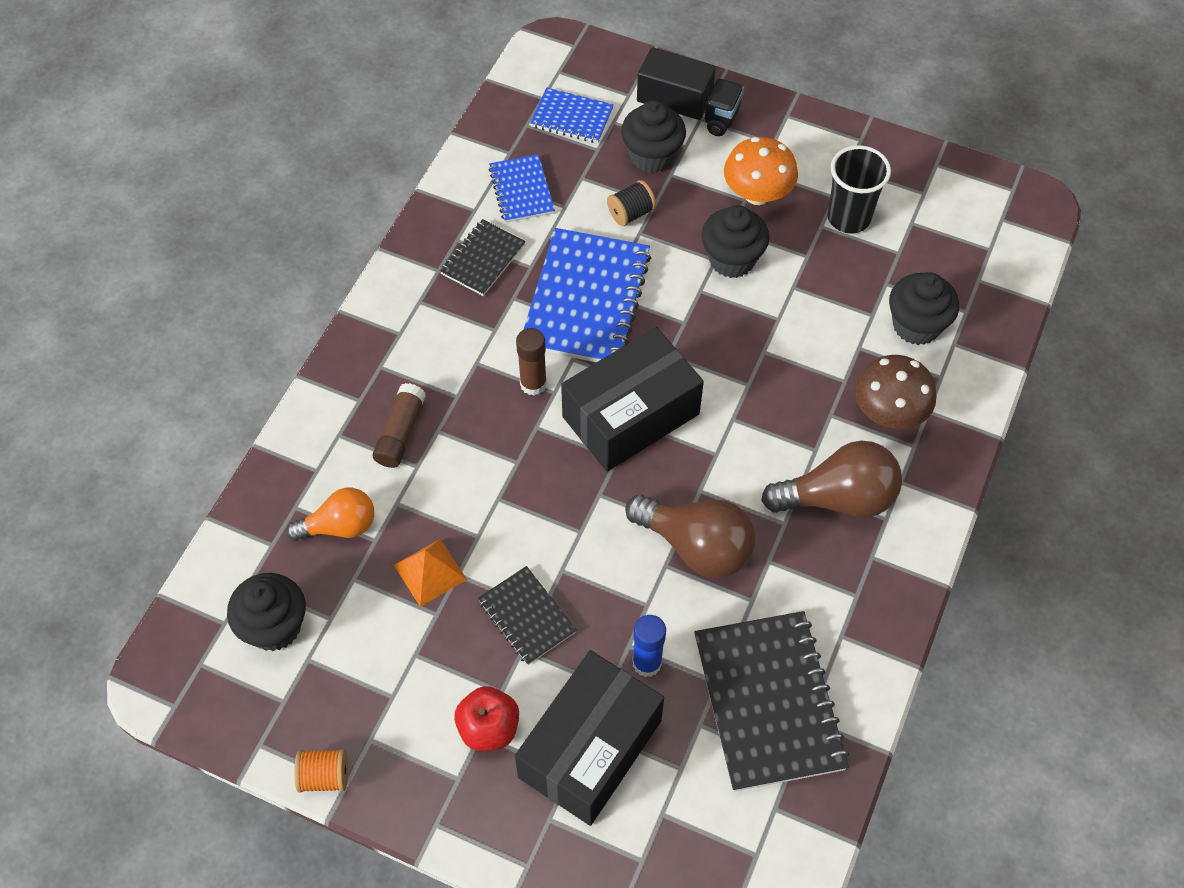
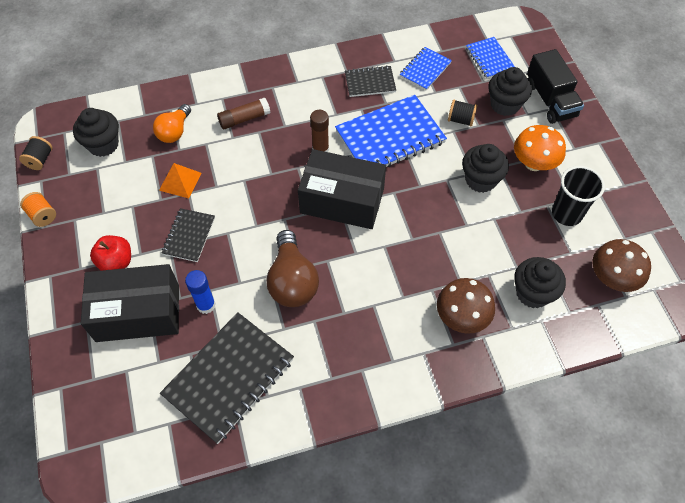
camera: 50 degrees right, 0 degrees up
(220, 724) = (40, 160): none -> black spool
(340, 526) = (174, 131): orange light bulb -> orange light bulb turned 75 degrees clockwise
(838, 498) = (383, 328): brown light bulb -> none
(959, 243) = (612, 278): none -> brown mushroom

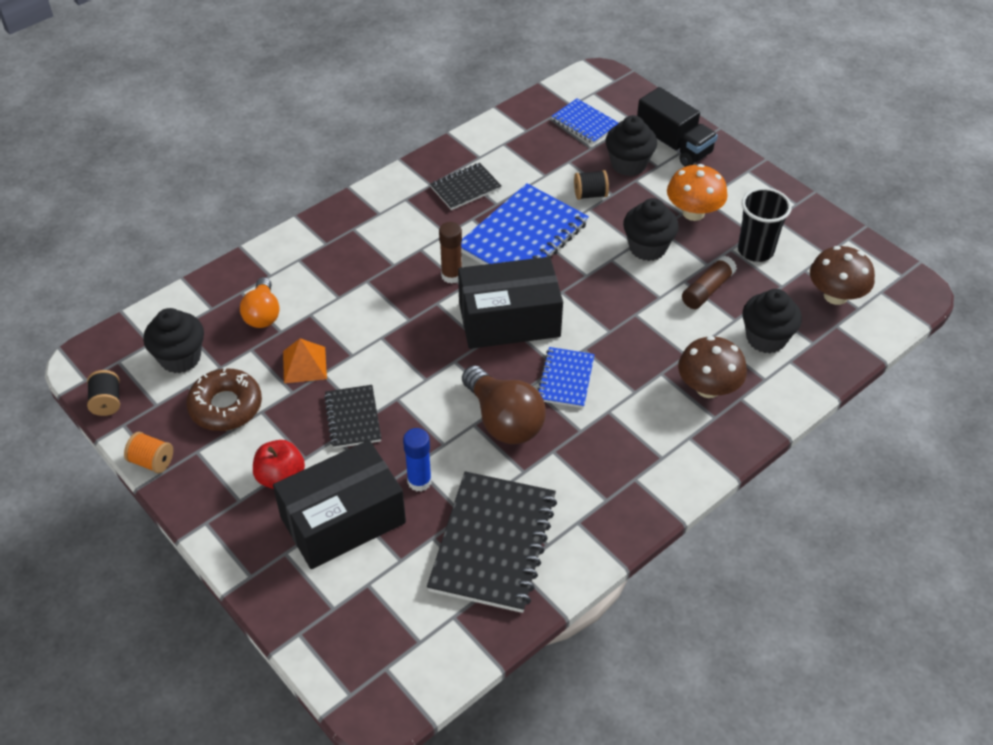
camera: 25 degrees left, 10 degrees down
(111, 193) = (226, 406): none -> brown donut
(244, 119) = (340, 273): brown glue stick -> brown glue stick (707, 290)
(425, 70) = (520, 155): blue notebook -> blue notebook (565, 379)

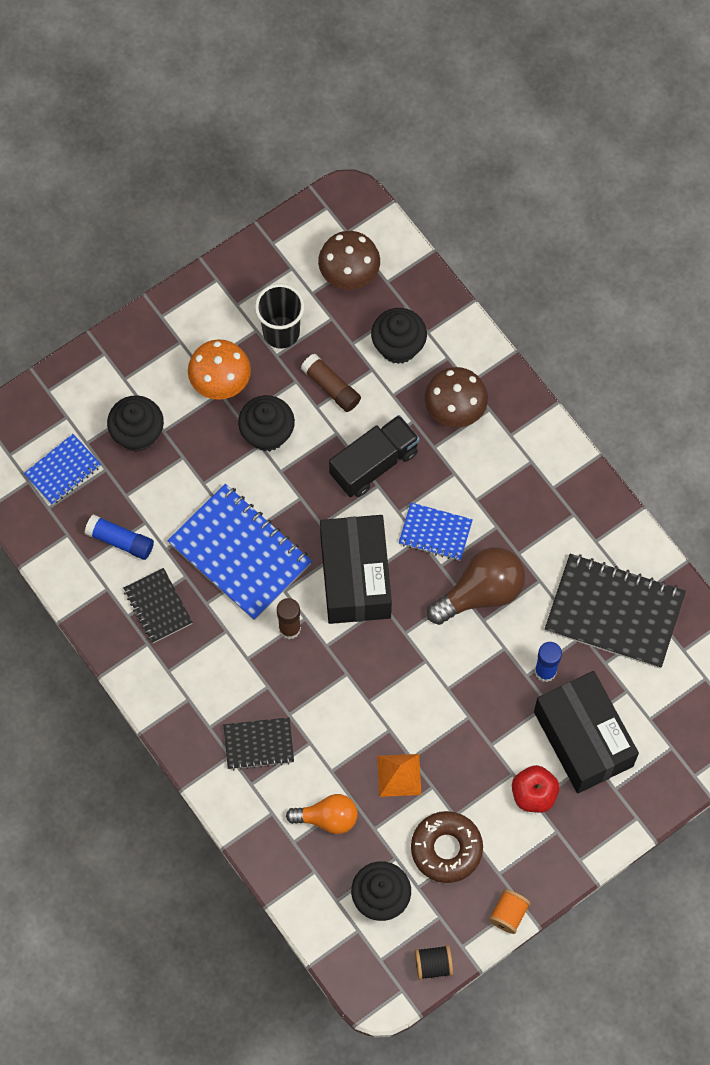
camera: 85 degrees left, 20 degrees up
(353, 418) = (469, 729): black notebook -> black notebook (258, 744)
(524, 161) = (120, 541): none -> blue glue stick
(590, 194) = (182, 479): black spool -> none
(673, 145) = (111, 383): black truck -> black truck (374, 464)

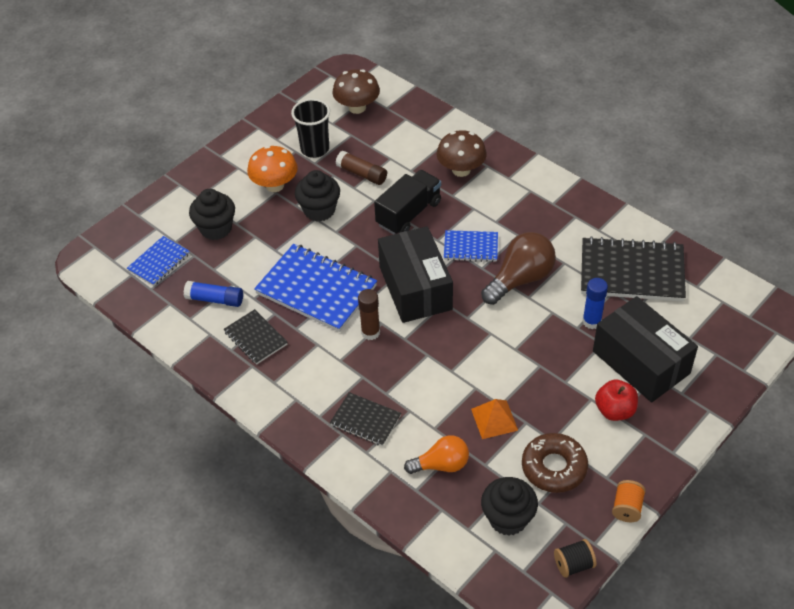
camera: 10 degrees left, 20 degrees down
(258, 744) = (365, 420): black notebook -> black notebook turned 45 degrees clockwise
(398, 346) = (406, 142): black cupcake -> none

